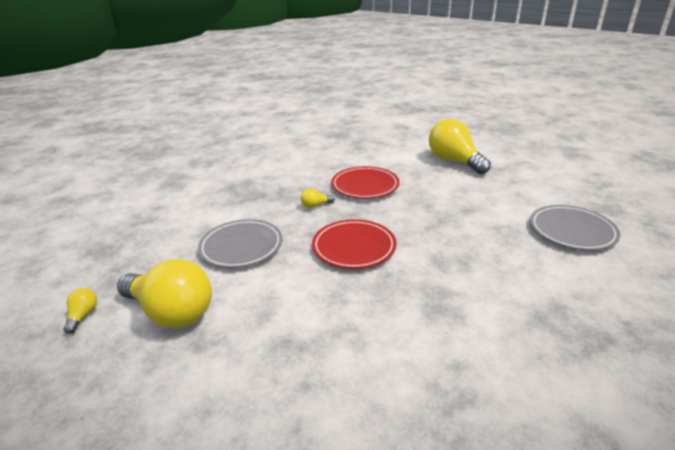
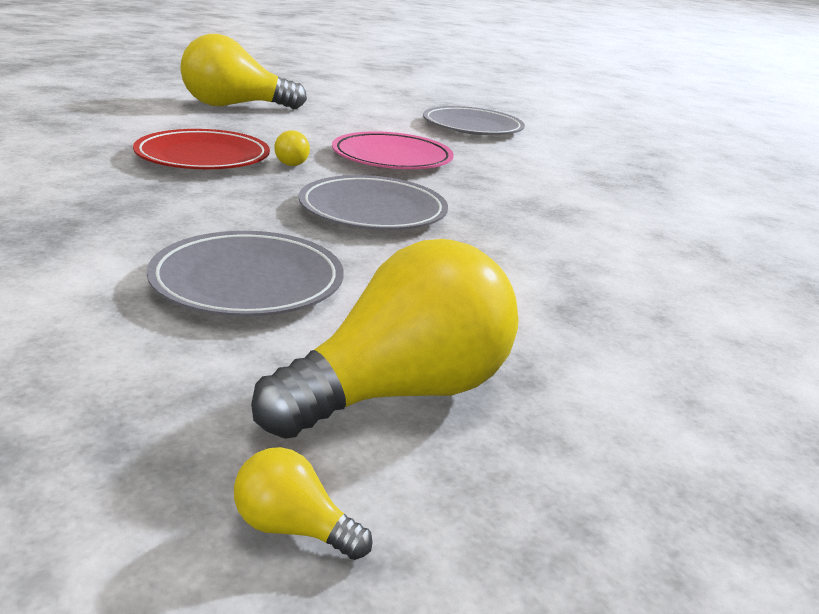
camera: 70 degrees left, 5 degrees down
(315, 205) = (202, 198): yellow light bulb -> yellow light bulb (293, 162)
(354, 247) = (373, 210): red plate -> grey plate
(447, 226) = (392, 158): none -> pink plate

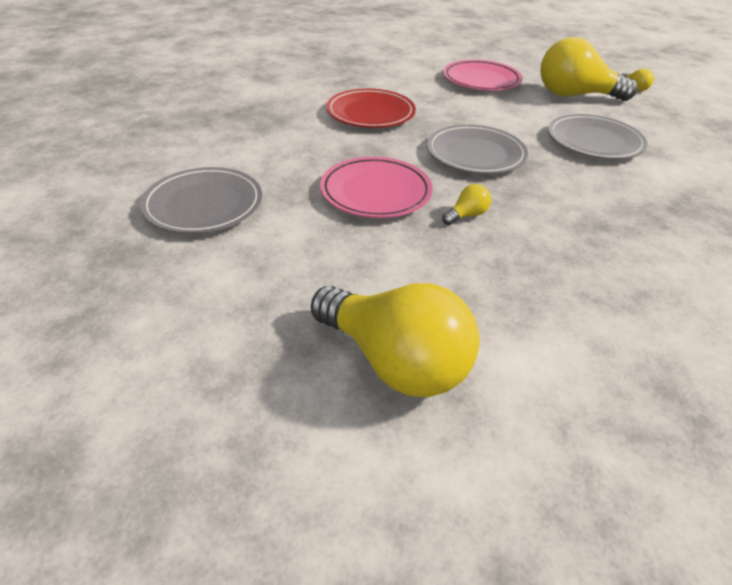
camera: 130 degrees left, 15 degrees up
(203, 157) = (538, 250): red plate -> red plate (370, 113)
(607, 345) = (481, 80): none -> pink plate

